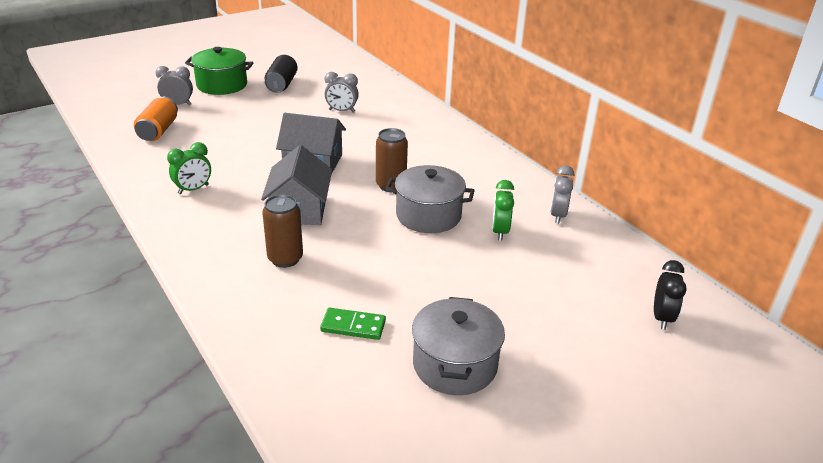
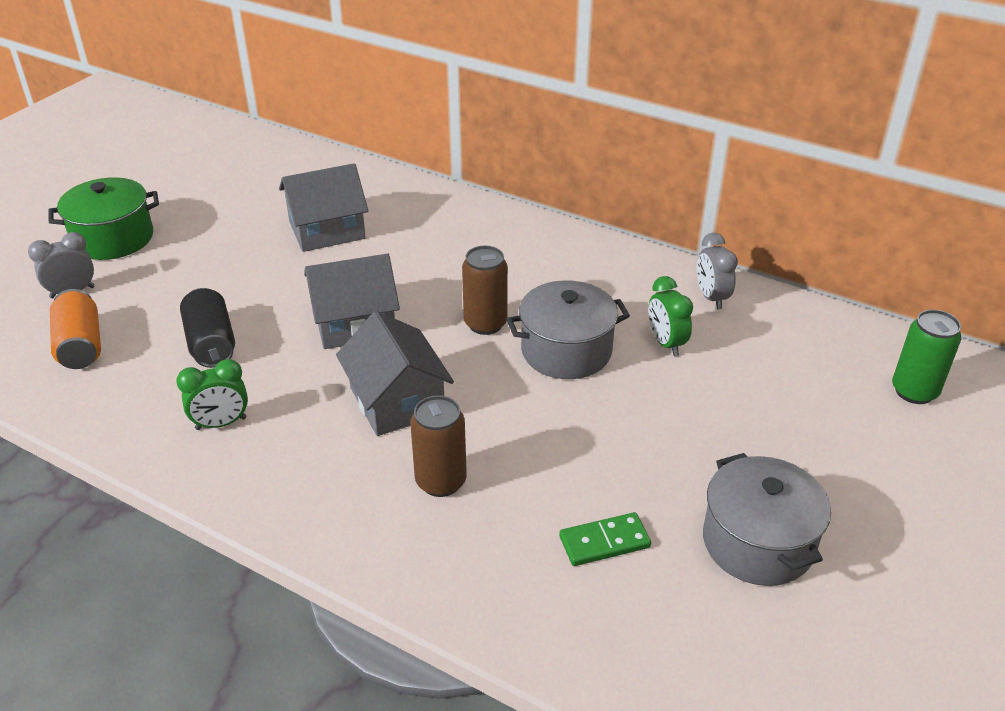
camera: 25 degrees left, 5 degrees up
(193, 189) = (221, 423): green clock -> green clock turned 45 degrees clockwise
(281, 84) = (204, 212): black can -> black can (211, 343)
(342, 111) = (327, 230): grey clock -> grey house
(662, 318) = (914, 391): black clock -> green can

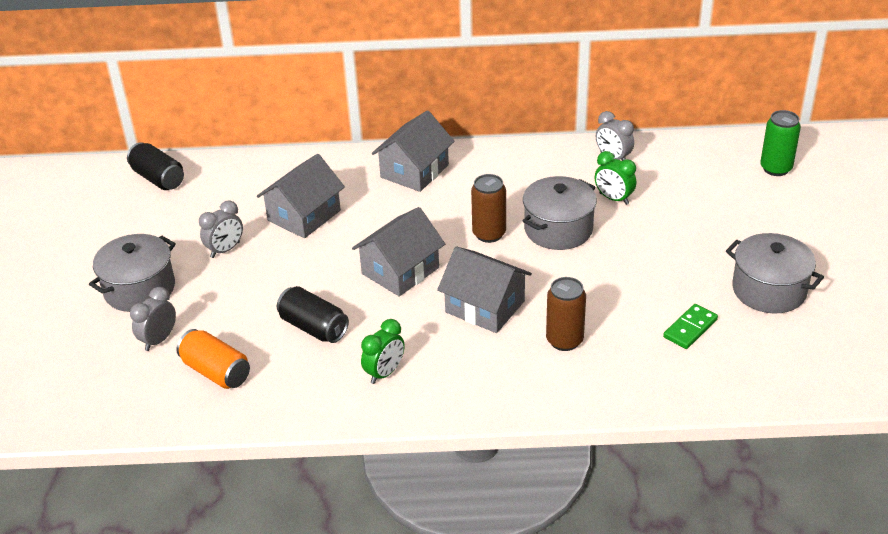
camera: 30 degrees left, 0 degrees up
(113, 238) = (139, 289): green pot -> grey pot
(222, 233) = (225, 250): none -> grey clock
(243, 147) = (158, 178): none -> black can
(479, 228) = (414, 171): none -> grey house

